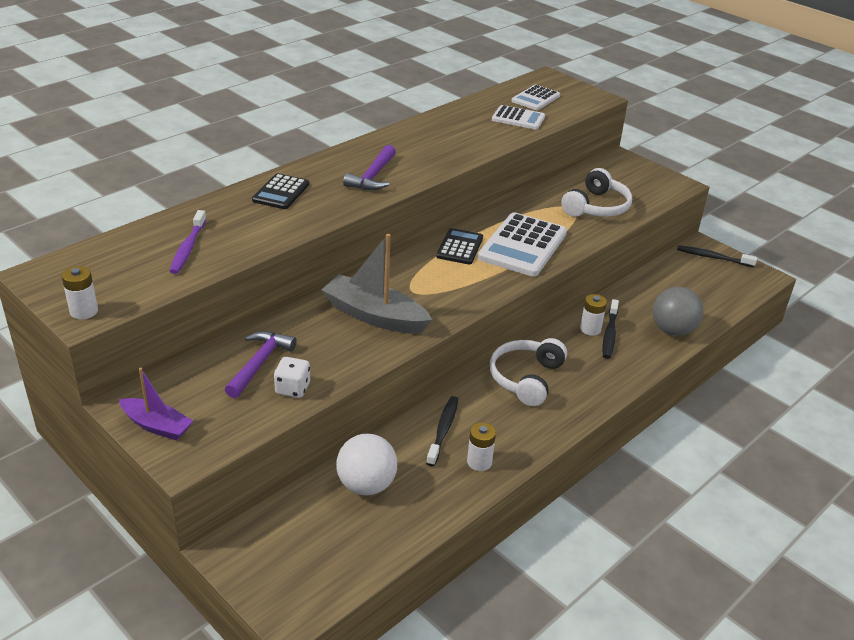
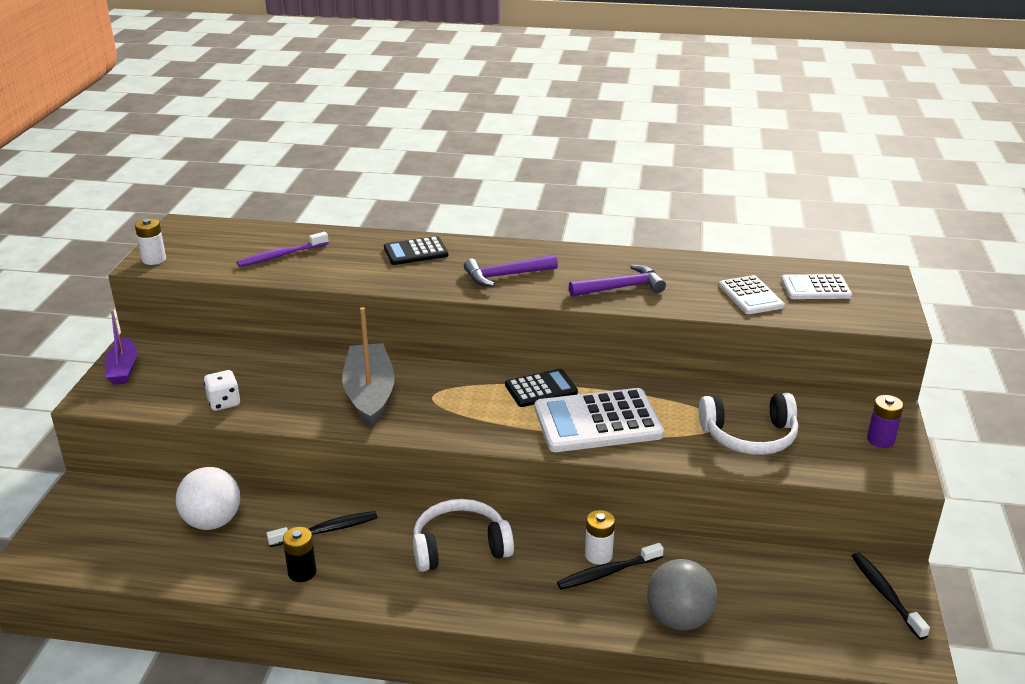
camera: 55 degrees right, 5 degrees down
(259, 363) = (241, 373): purple hammer -> purple hammer (621, 288)
(479, 462) = (302, 572): white battery -> black battery
(643, 174) = (880, 440): none -> purple battery

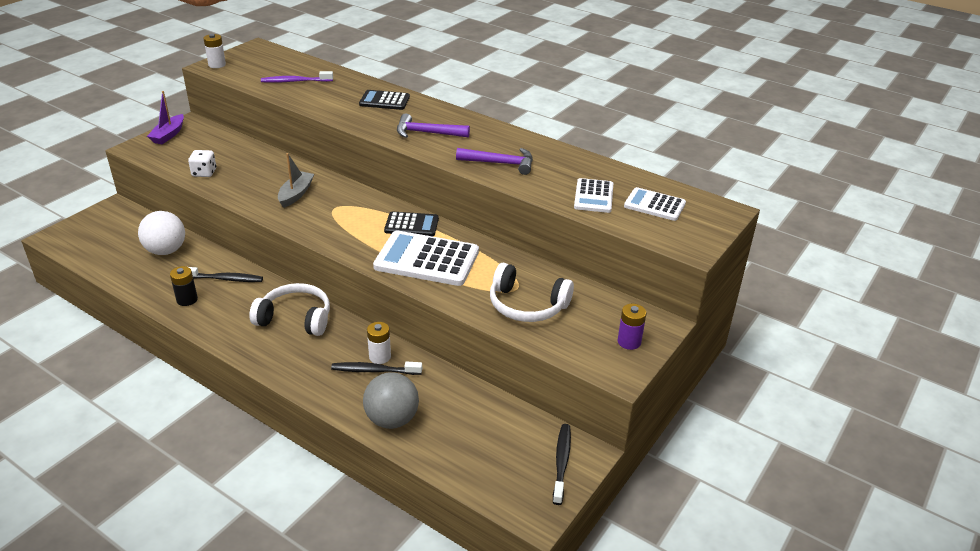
camera: 25 degrees right, 5 degrees up
(369, 394) = (296, 194): grey boat -> grey boat, size x0.61

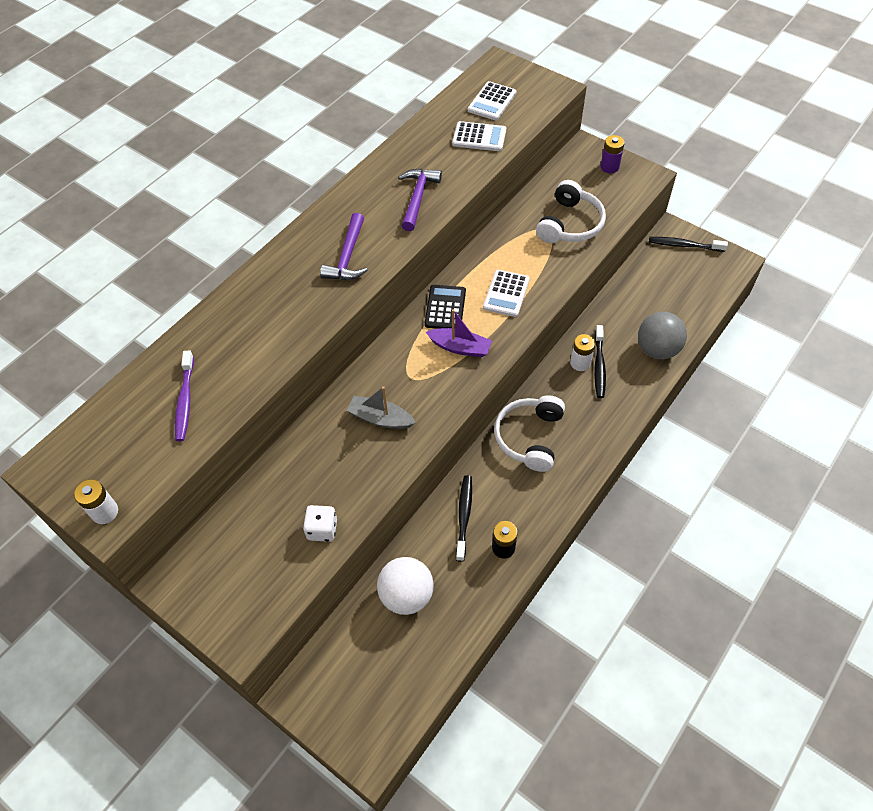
camera: 85 degrees left, 20 degrees up
(168, 135) = (206, 602): purple boat -> purple boat (460, 347)
(384, 101) = (259, 299): black calculator -> none
(427, 259) = (506, 293): white calculator -> white calculator, size x0.57

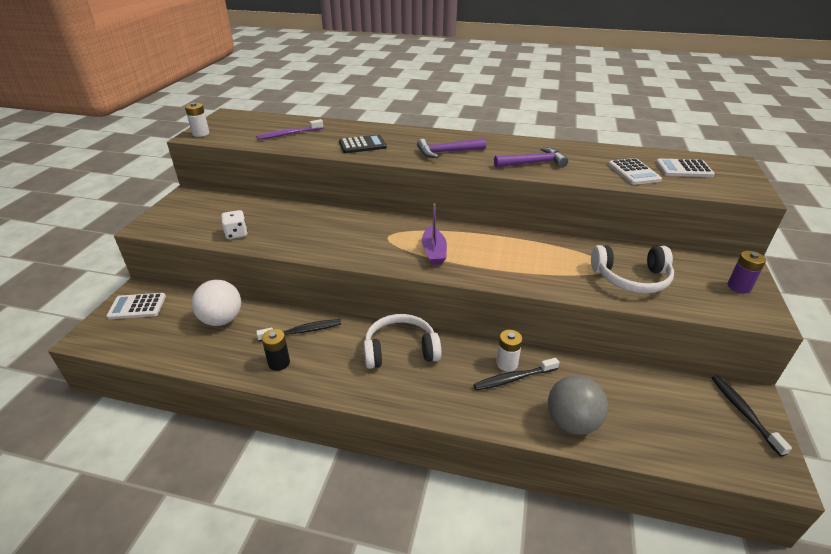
camera: 65 degrees right, 20 degrees down
(380, 418) = (342, 233): grey boat -> none
(445, 308) = (468, 235): black calculator -> black calculator (362, 145)
(506, 293) = (511, 261): white calculator -> white calculator (137, 306)

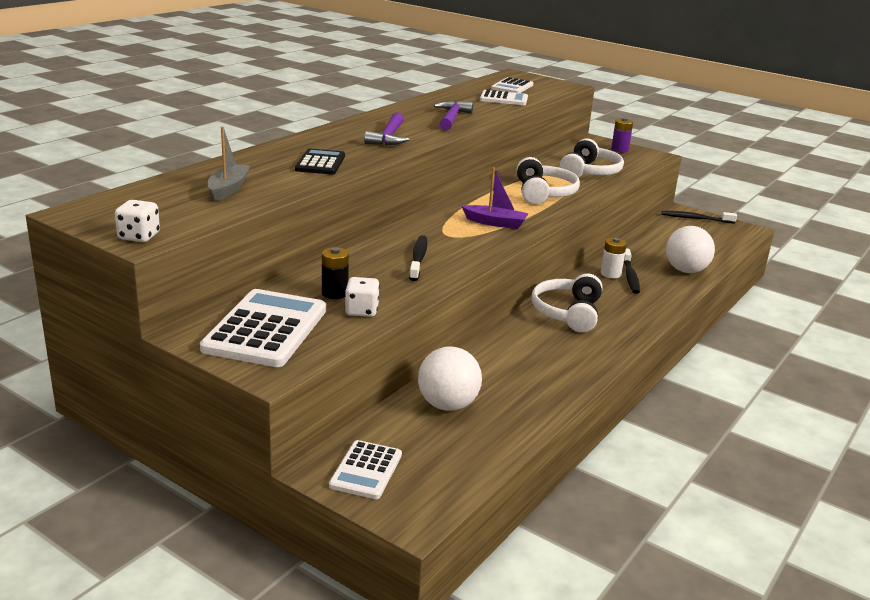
camera: 70 degrees left, 10 degrees down
(199, 212) = (266, 329): none -> white calculator
(201, 133) = (139, 236): white battery -> white dice
(279, 363) = (552, 378): black battery -> black battery (334, 293)
(289, 134) = (228, 189): purple toothbrush -> grey boat
(302, 331) = (506, 357): black toothbrush -> black toothbrush (418, 259)
(533, 262) = (543, 193): none -> white headphones
(572, 422) = (685, 270): grey ball -> white ball

